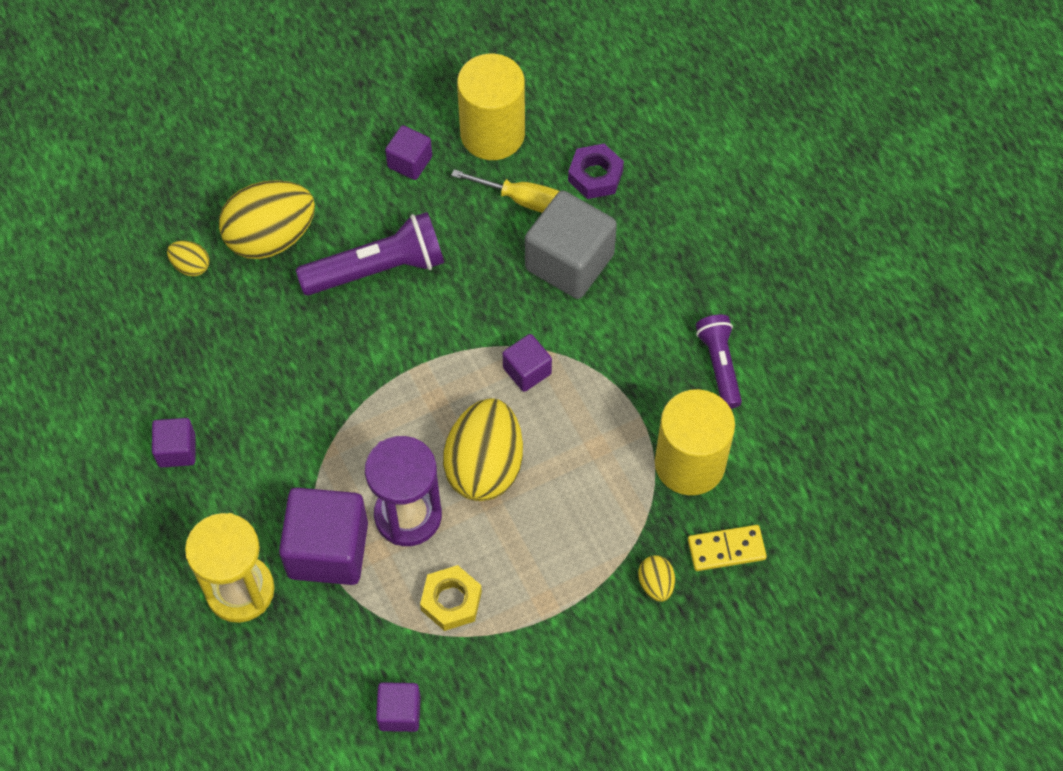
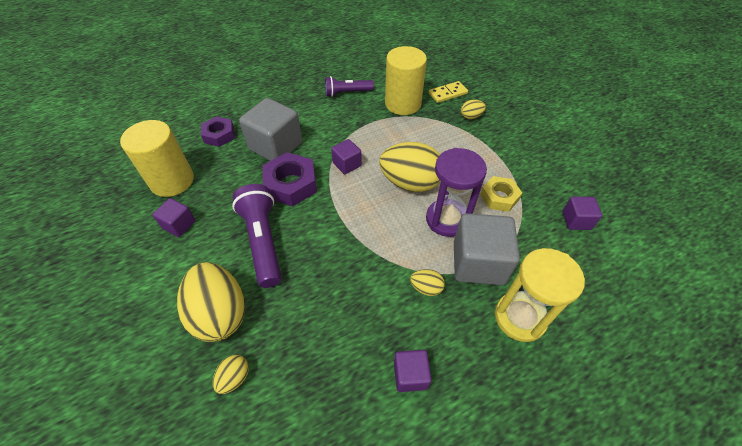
camera: 90 degrees left, 10 degrees down
(291, 476) = (426, 288): none -> yellow egg
(328, 550) = (478, 263): purple cube -> grey cube
(483, 293) = (291, 184): none -> purple nut
(522, 200) = (227, 166): yellow screwdriver -> none
(726, 549) = (447, 93): yellow domino -> yellow domino turned 75 degrees clockwise

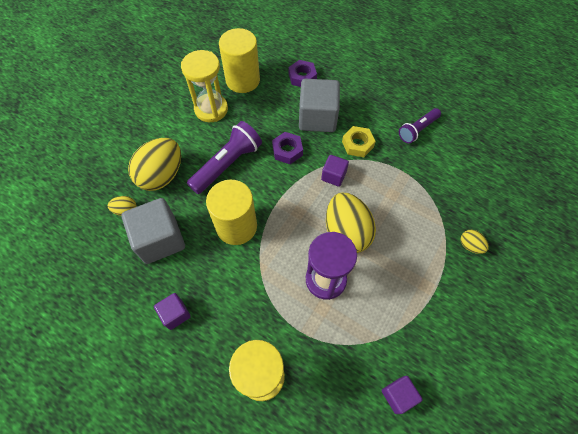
camera: 60 degrees right, 10 degrees up
(179, 225) = (211, 109): purple cube -> yellow hourglass
(291, 184) = (287, 150): purple nut -> purple nut, size x0.66
(347, 93) = (417, 130): purple flashlight -> purple flashlight turned 90 degrees counterclockwise
(403, 104) = (439, 180): yellow cylinder -> yellow cylinder (236, 226)
(426, 288) = (250, 293): yellow egg -> none
(447, 93) = (487, 210): yellow domino -> none
(478, 263) = (296, 323): grey cube -> grey cube (160, 240)
(499, 197) = (380, 313): yellow nut -> yellow nut (357, 144)

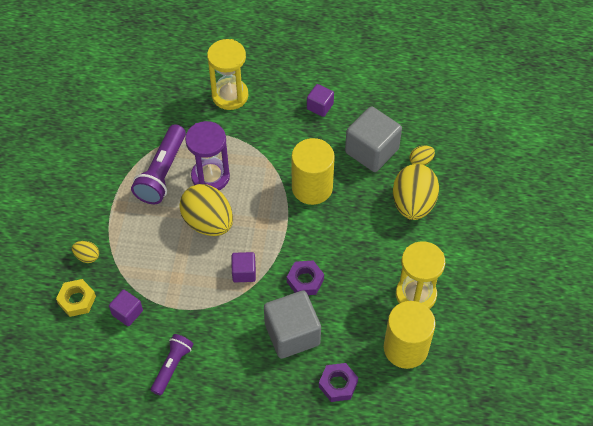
camera: 155 degrees right, 5 degrees down
(227, 164) = (357, 240): purple flashlight -> purple flashlight (162, 173)
(357, 144) = (233, 319): yellow nut -> yellow nut (77, 300)
(398, 395) = (123, 122): purple cube -> purple cube (127, 313)

